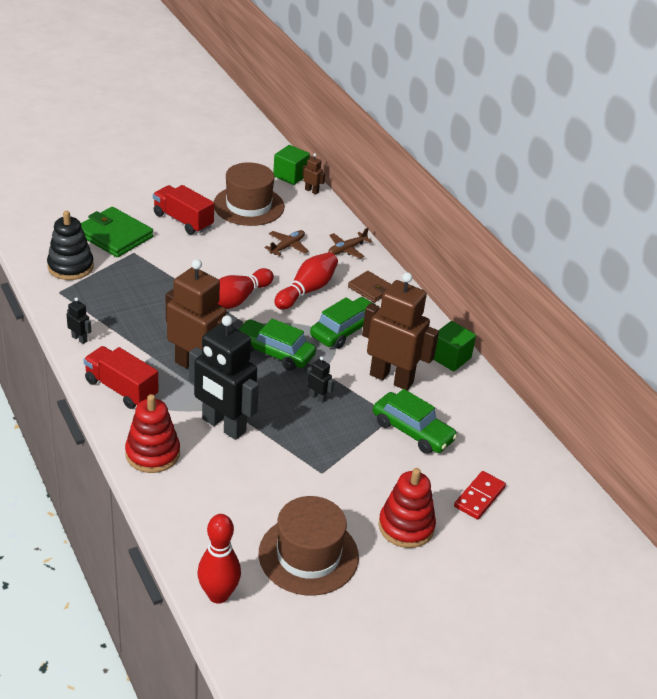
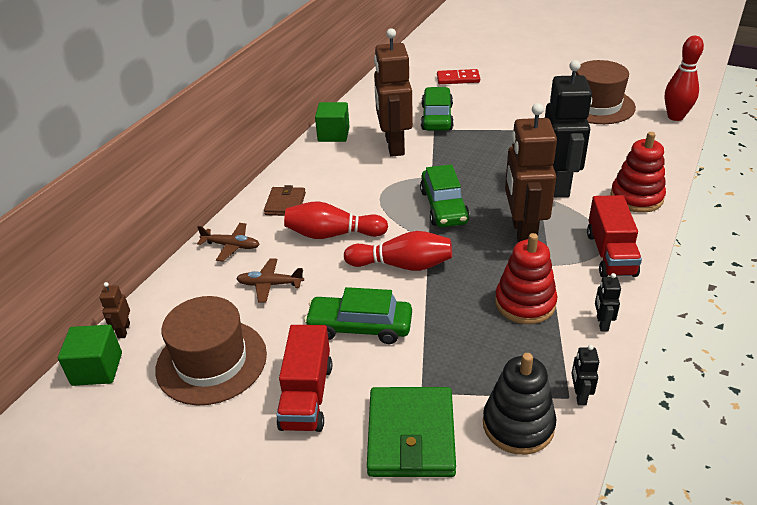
camera: 120 degrees left, 0 degrees up
(317, 397) = (463, 163): black robot -> black robot (579, 395)
(344, 330) = (365, 189): green car -> green car (360, 327)
(406, 526) = (520, 89): red stacking toy -> red stacking toy (525, 303)

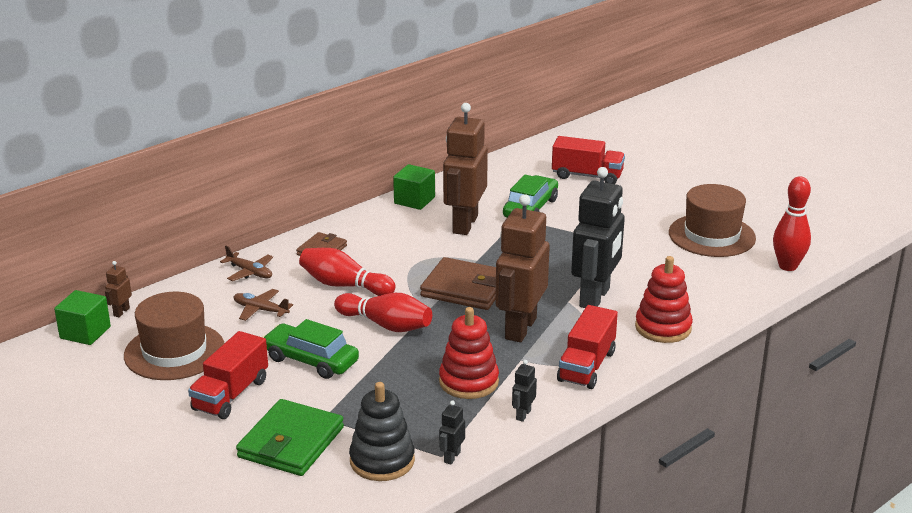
camera: 20 degrees right, 10 degrees down
(443, 207) = (465, 288): green car -> brown wallet
(458, 79) = (587, 176): red domino -> red truck

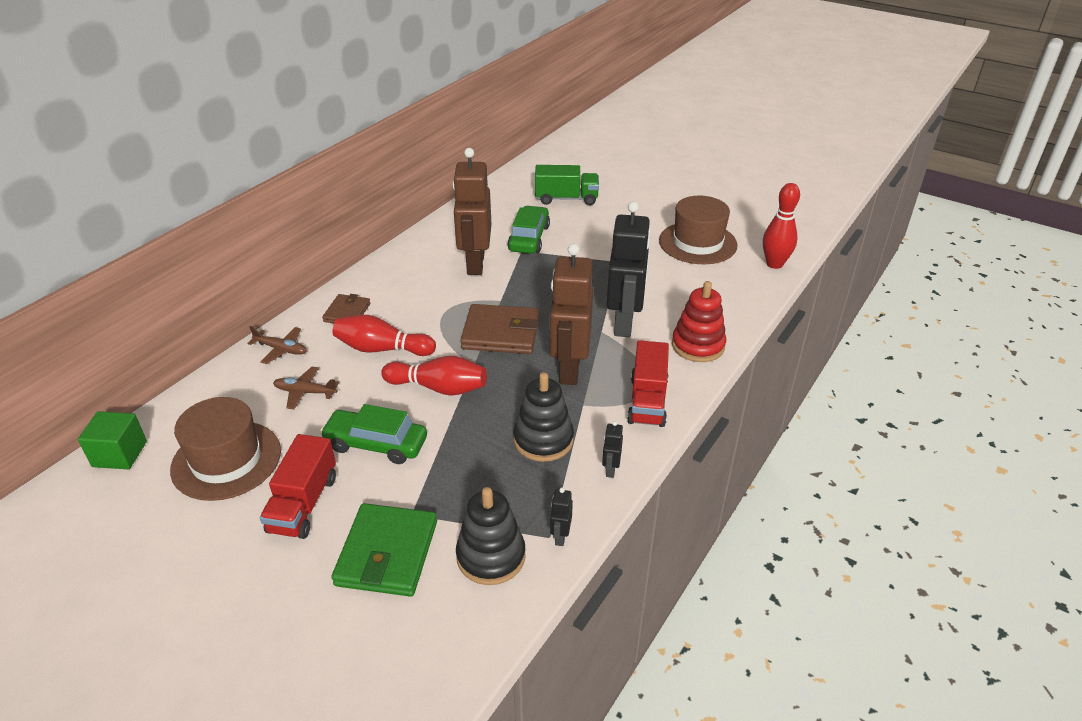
camera: 15 degrees left, 10 degrees up
(121, 312) = (154, 420): brown robot -> none
(414, 200) = (419, 245): green cube -> none
(468, 382) = (543, 440): red stacking toy -> black stacking toy
(587, 176) = (566, 199): red truck -> green truck

